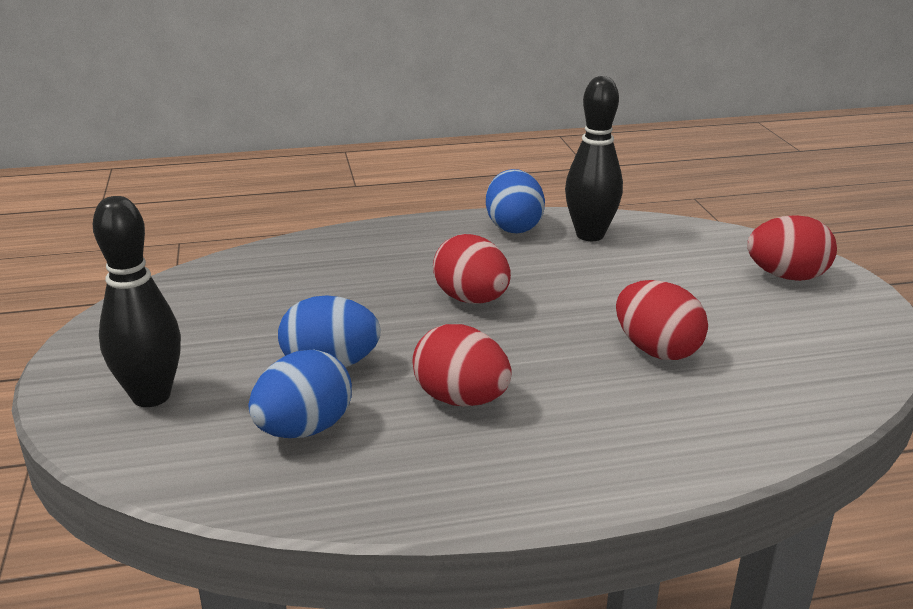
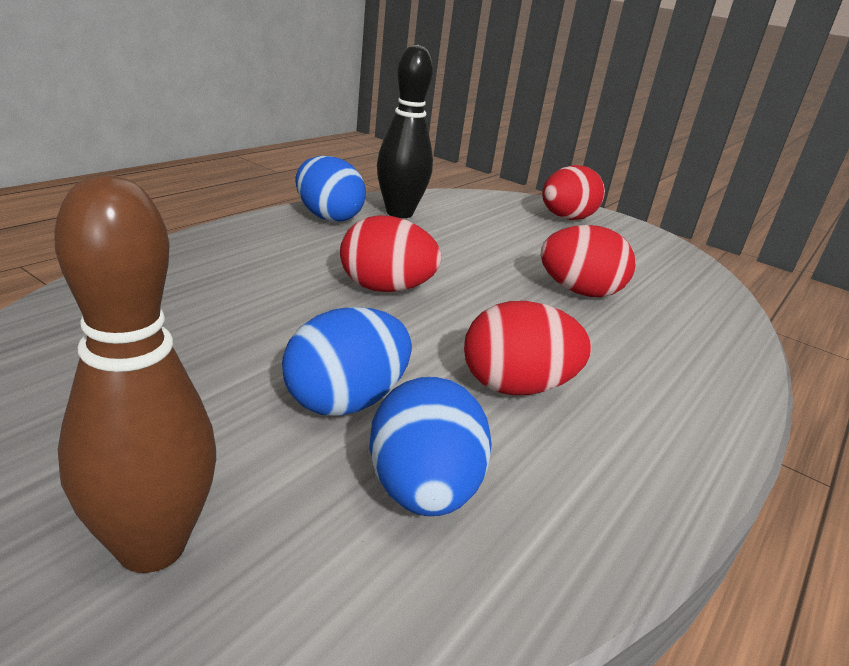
camera: 45 degrees left, 0 degrees up
(151, 396) = (152, 546): black bowling pin -> brown bowling pin

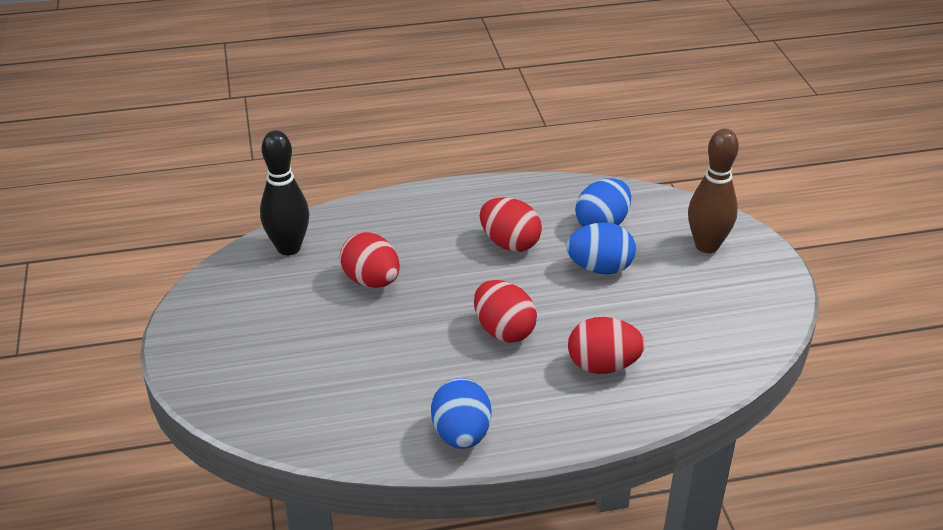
camera: 135 degrees left, 10 degrees up
(399, 213) = (385, 420): black bowling pin -> black bowling pin (288, 248)
(566, 218) = (228, 359): red egg -> red egg (603, 365)

